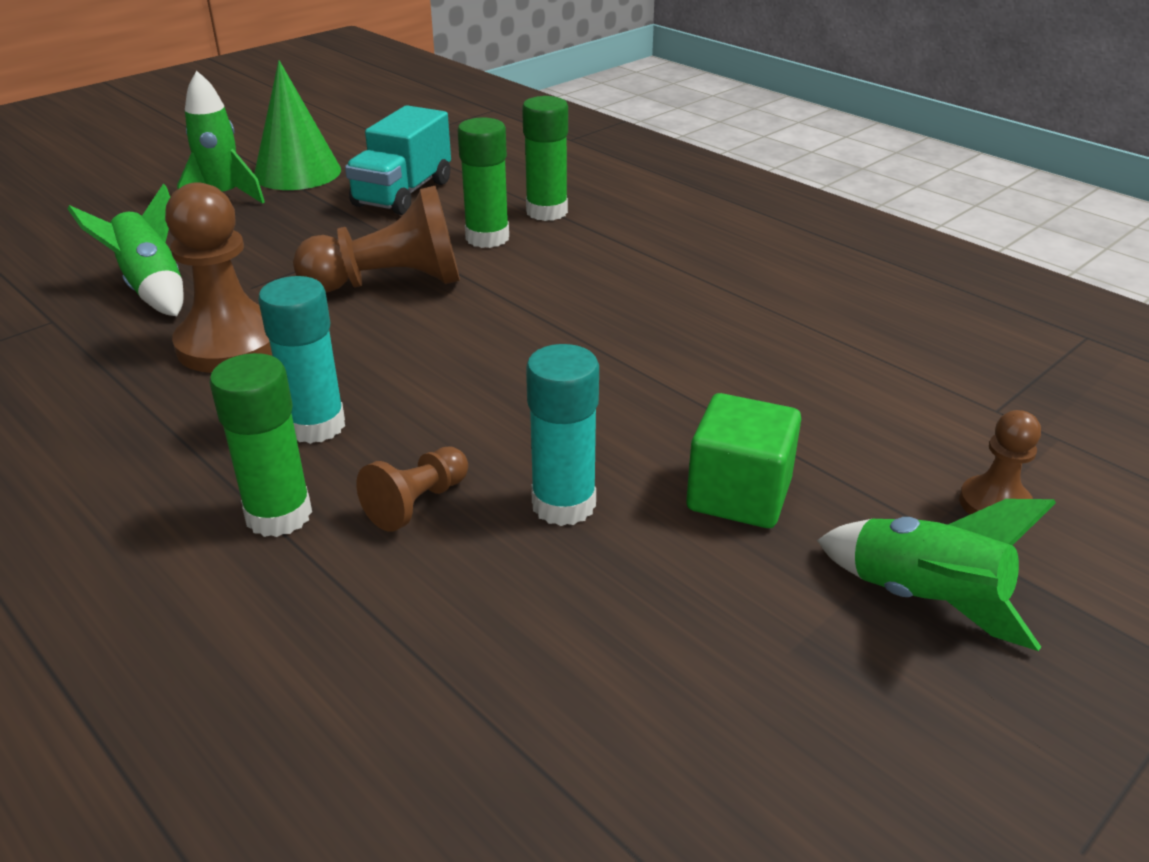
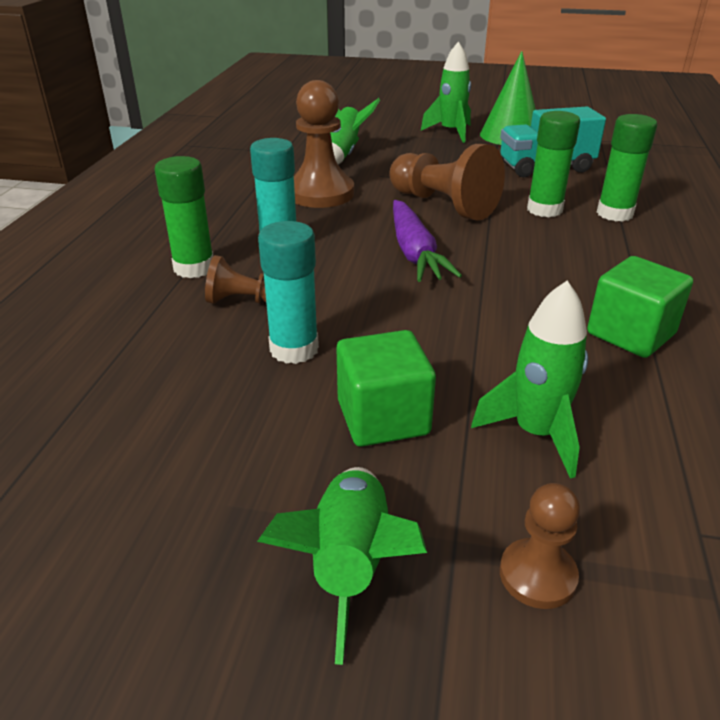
camera: 55 degrees right, 0 degrees up
(467, 346) = (415, 253): none -> purple carrot
(743, 308) = (630, 334): none -> green cube
(833, 422) = (535, 433): none -> green rocket

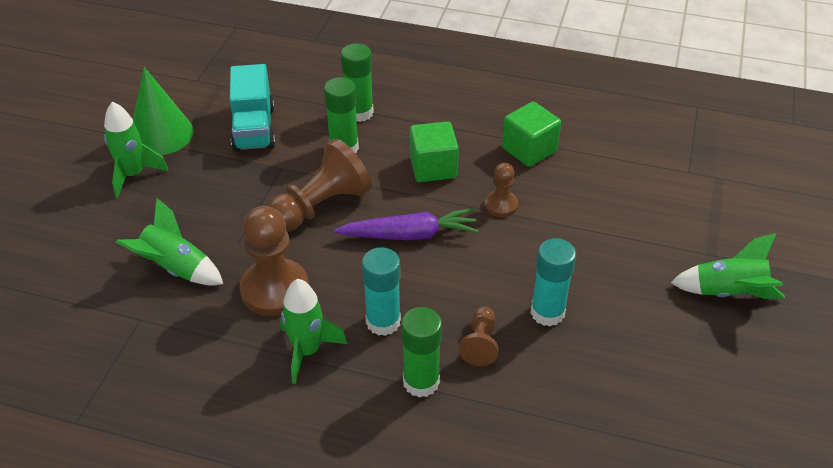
camera: 85 degrees left, 10 degrees up
(383, 417) = (618, 271): green cube -> green cube (433, 167)
(535, 433) = (626, 210): green rocket -> green rocket (307, 351)
(537, 575) = (722, 229): brown pawn -> brown pawn (501, 205)

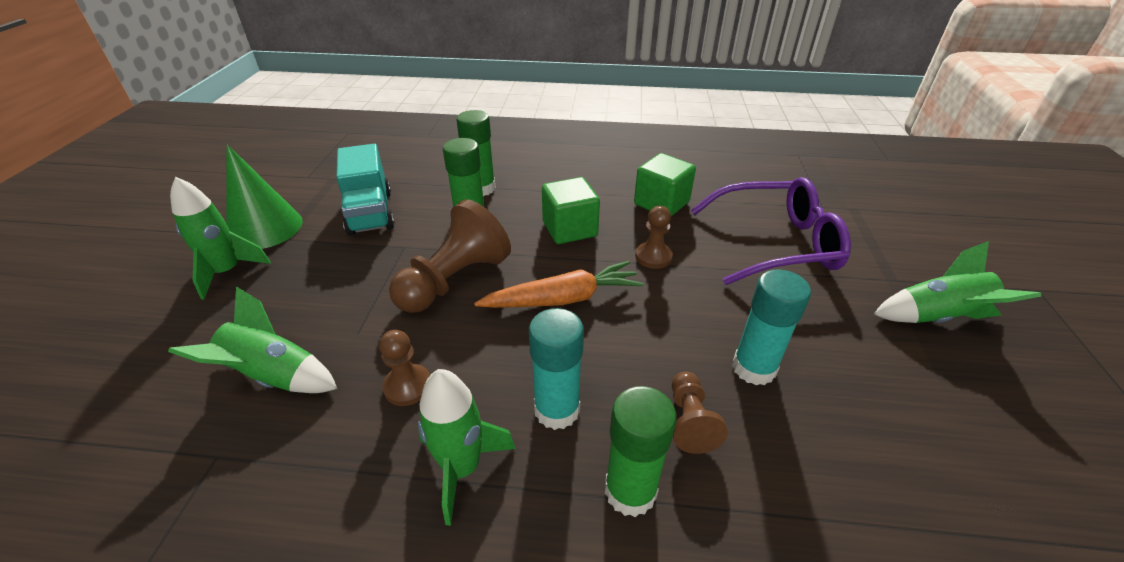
camera: 10 degrees left, 5 degrees down
(275, 289) = (407, 386): brown pawn -> brown pawn, size x0.53
(410, 234) = (563, 299): purple carrot -> orange carrot
(620, 206) = (775, 243): none -> purple glasses

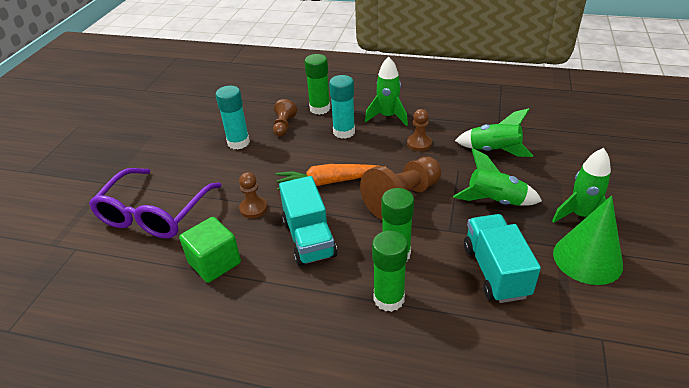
camera: 170 degrees left, 0 degrees up
(569, 229) = (309, 238): green cube -> turquoise truck
(775, 243) = (154, 214): purple glasses -> purple glasses turned 75 degrees counterclockwise
(937, 317) = (113, 160): green rocket -> green rocket (495, 201)

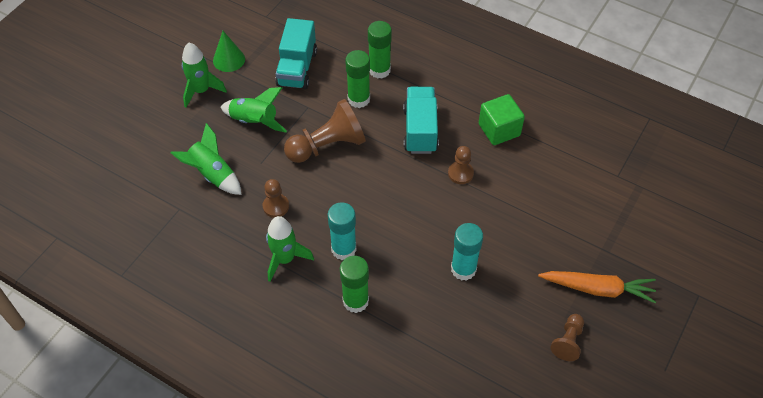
camera: 165 degrees left, 15 degrees up
(154, 214) = (552, 194): purple glasses -> none
(284, 126) = (406, 282): brown pawn -> brown pawn (568, 341)
(328, 182) = (385, 183): orange carrot -> orange carrot (598, 289)
(587, 259) = (229, 59): green cone -> green cone, size x0.66

